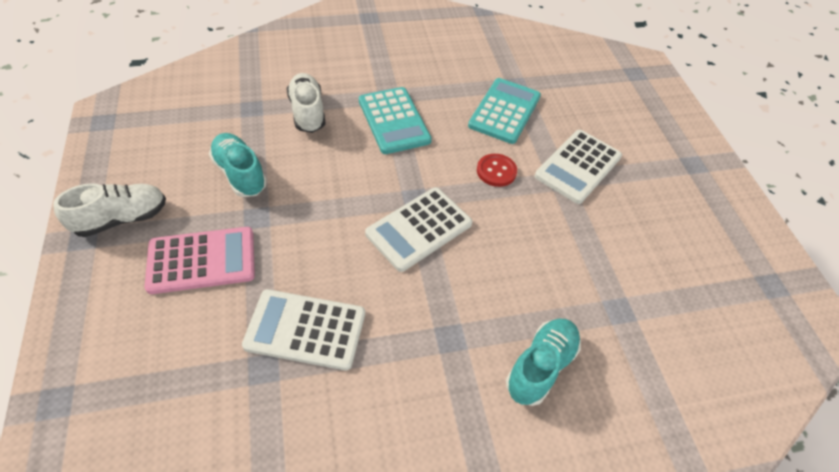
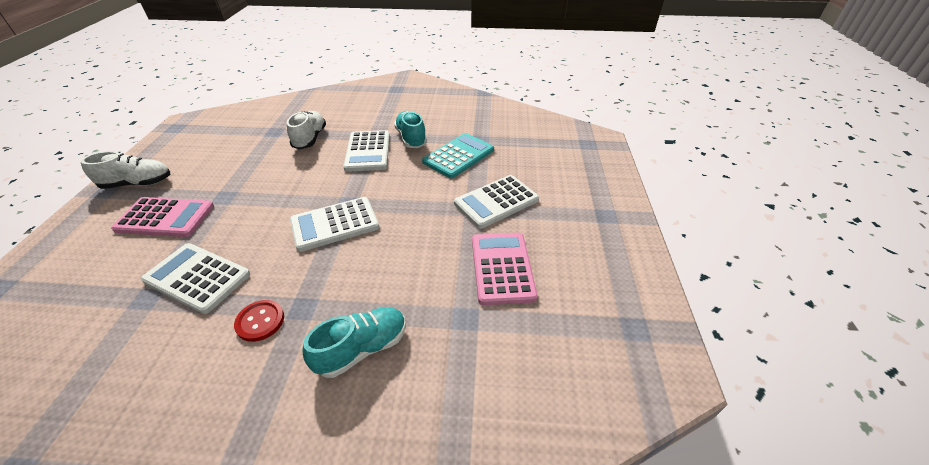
camera: 20 degrees right, 10 degrees down
(240, 174) = (235, 169): turquoise shoe -> turquoise shoe (411, 138)
(394, 121) = (368, 151): turquoise calculator -> white calculator
(496, 171) = (424, 195): red button -> red button (260, 321)
(625, 246) = (502, 268): none -> pink calculator

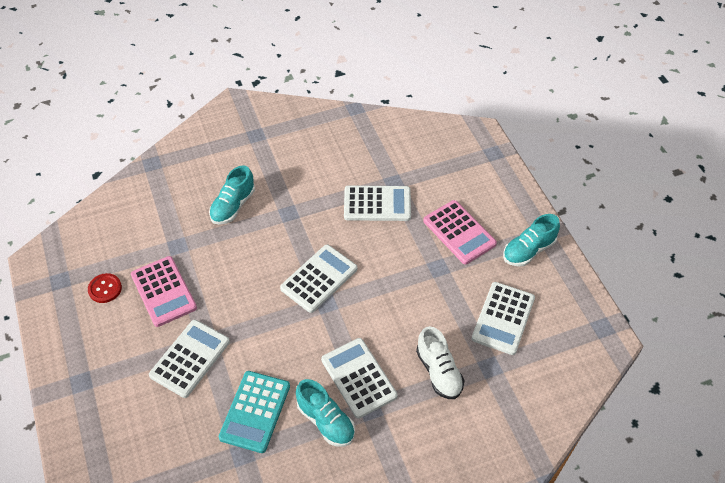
camera: 155 degrees right, 10 degrees up
(138, 184) = (528, 250): white shoe -> turquoise shoe
(165, 218) = (459, 232): pink calculator -> pink calculator turned 105 degrees counterclockwise
(227, 151) = (503, 318): none -> white calculator
(260, 321) = (307, 197): red button -> red button (105, 289)

